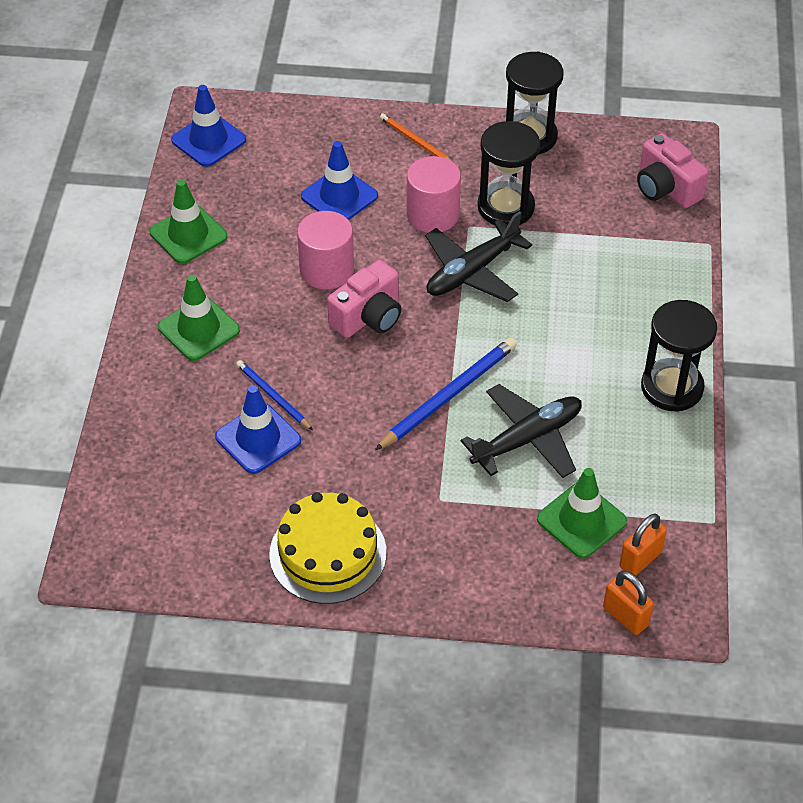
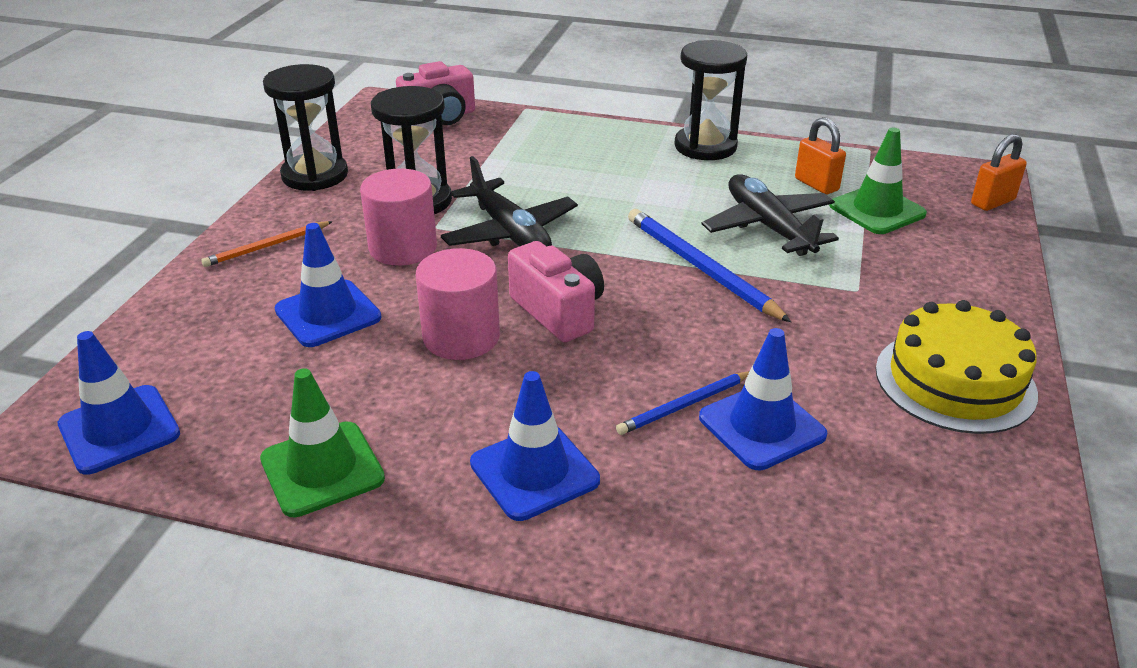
camera: 80 degrees left, 15 degrees down
(199, 329) = (534, 472): green traffic cone -> blue traffic cone
(640, 559) = (921, 187): orange padlock -> orange padlock (816, 185)

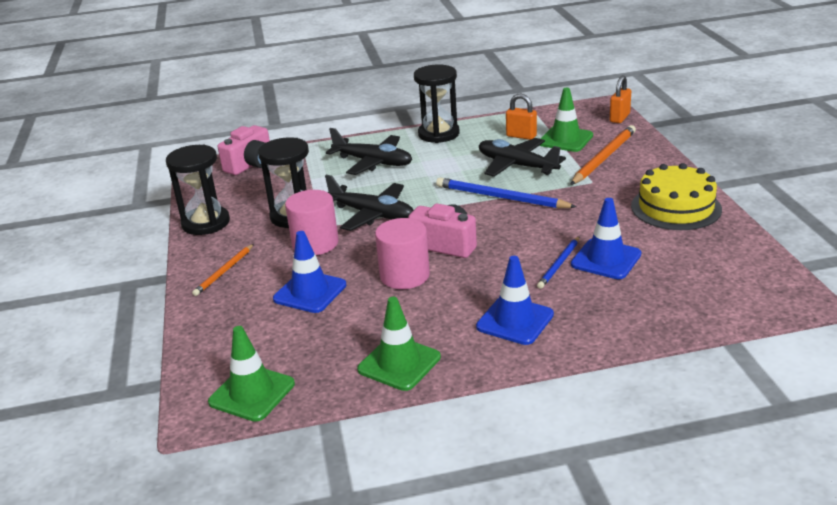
camera: 25 degrees left, 5 degrees down
(119, 429) = (252, 393): blue traffic cone -> green traffic cone
(583, 160) = (373, 162): none -> black plane
(910, 257) = (603, 158): none -> orange pencil

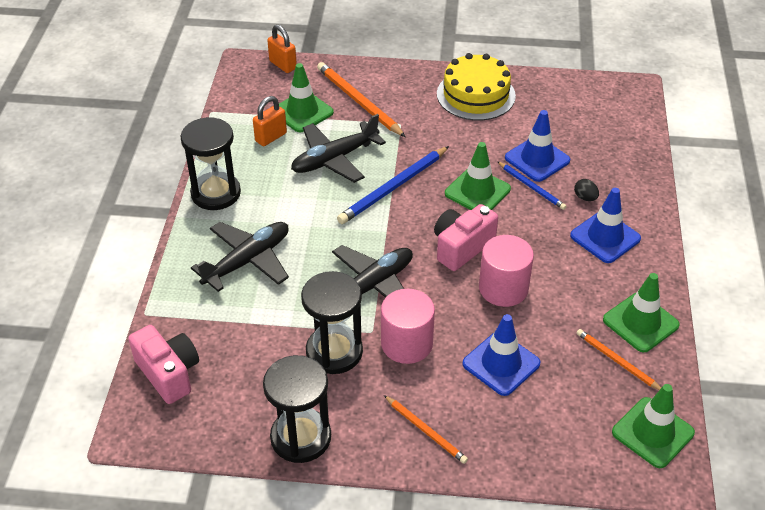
camera: 75 degrees left, 15 degrees up
(338, 357) = (617, 361): none -> orange pencil
(528, 237) = (477, 191): none -> green traffic cone
(568, 298) = (585, 197): none -> black egg

